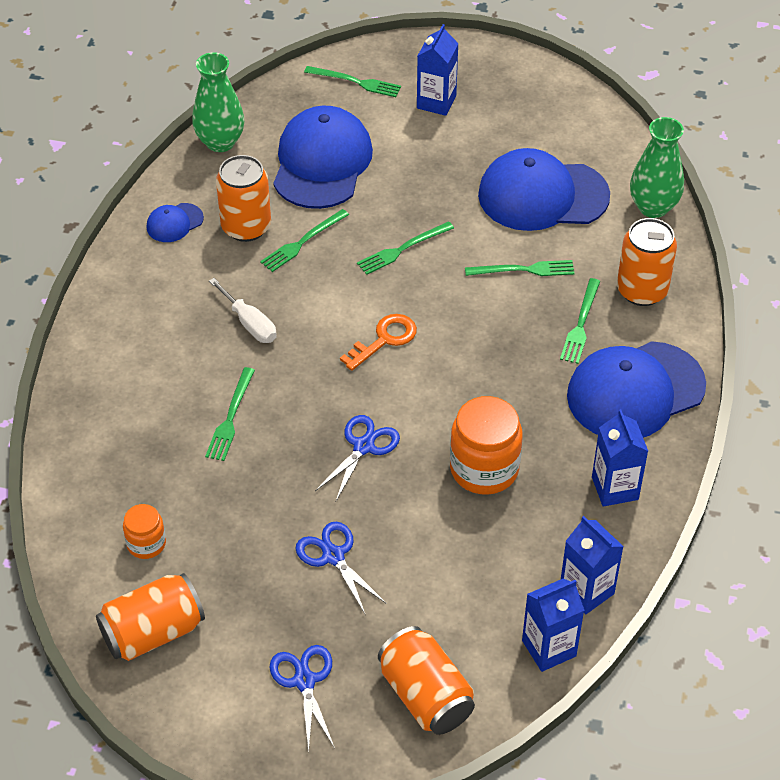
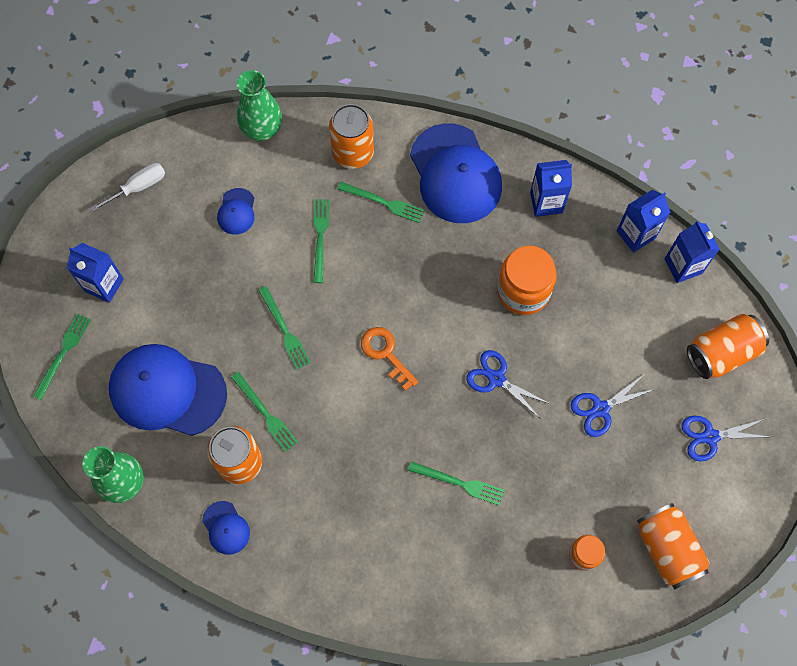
camera: 85 degrees left, 20 degrees up
(249, 323) = (357, 463): white screwdriver -> white screwdriver (138, 187)
(542, 195) = (236, 211): blue cap -> blue cap, size x0.45

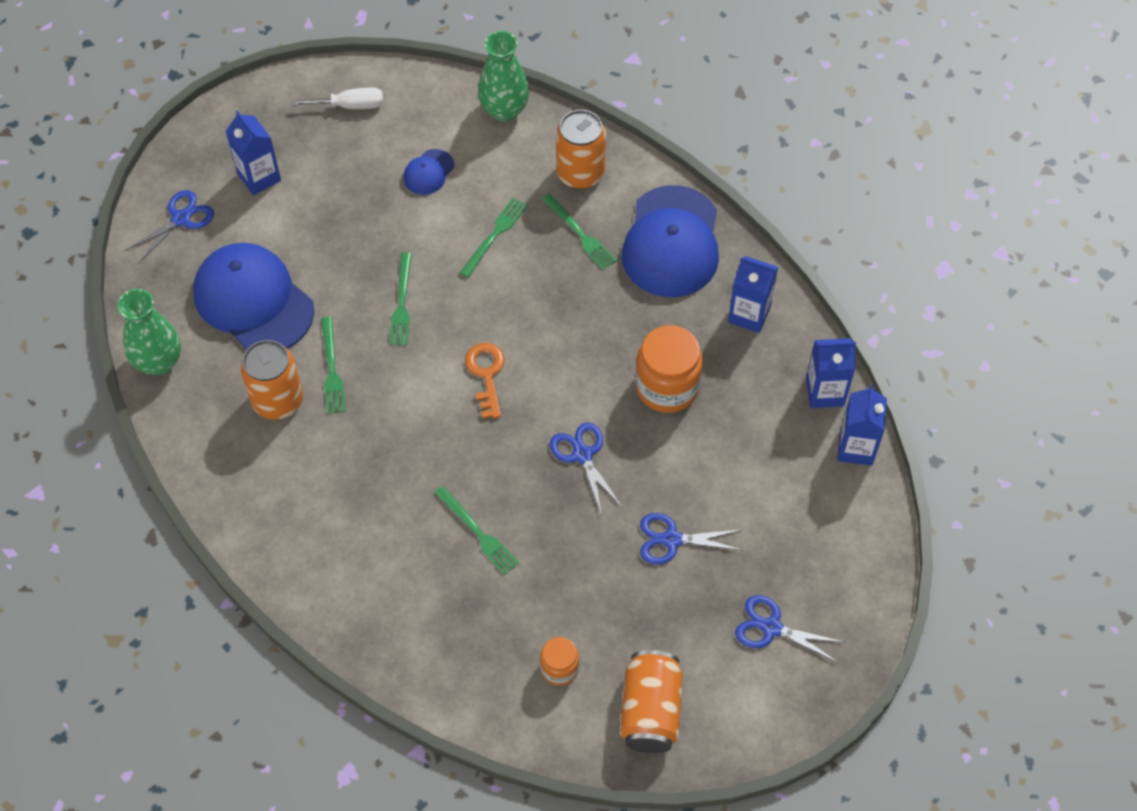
camera: 30 degrees right, 10 degrees down
(63, 353) = (181, 219): green fork -> blue scissors
(226, 528) = (225, 452): blue cap -> none
(721, 353) = (840, 553): orange can -> none

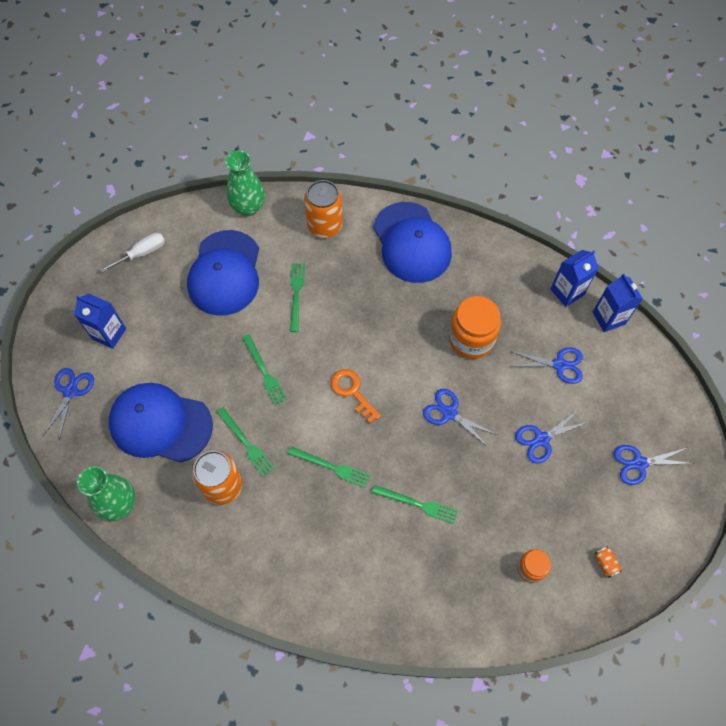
camera: 30 degrees left, 5 degrees up
(428, 172) = (225, 273): blue cap -> blue cap, size x2.24
(580, 234) = (351, 266): green fork -> green fork (331, 467)
(650, 711) = (605, 563): orange can -> orange can, size x0.40
(749, 314) = (489, 265): blue carton -> none
(754, 469) = (559, 365): none -> blue scissors

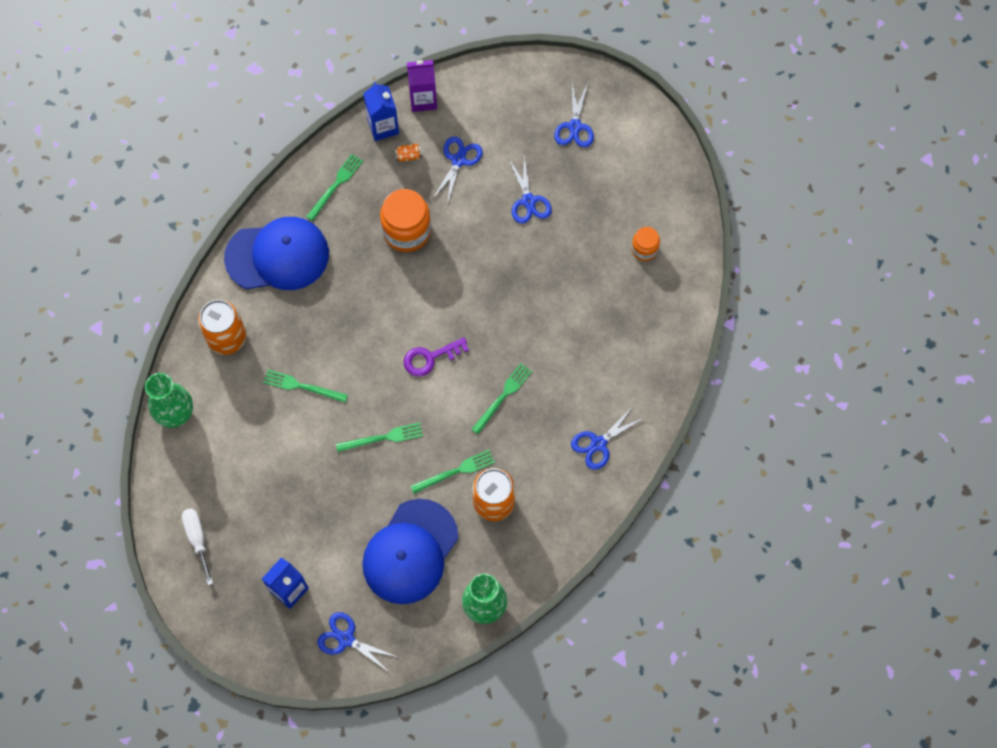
camera: 75 degrees left, 5 degrees up
(225, 273) = (252, 454): blue cap -> none
(352, 391) = (430, 358): orange key -> purple key
(418, 504) = (560, 328): green fork -> green fork (335, 185)
(449, 413) = (479, 274): blue scissors -> blue scissors (598, 444)
(605, 563) = (656, 187): orange can -> orange can (408, 156)
(608, 318) = (423, 99): blue carton -> purple carton

